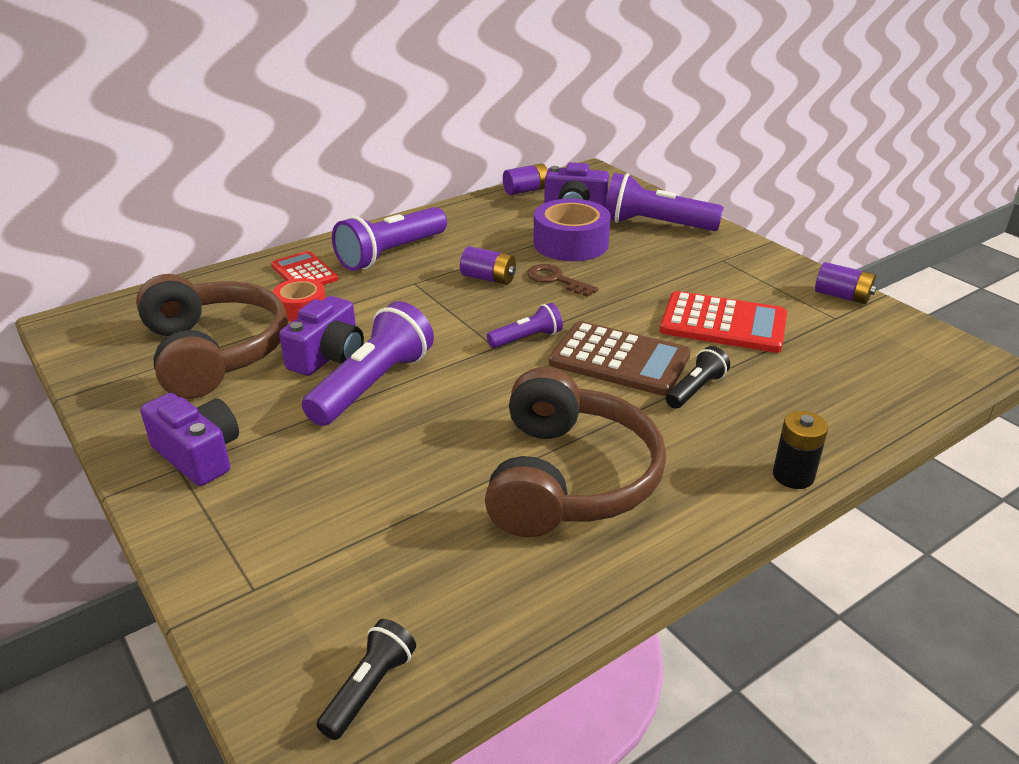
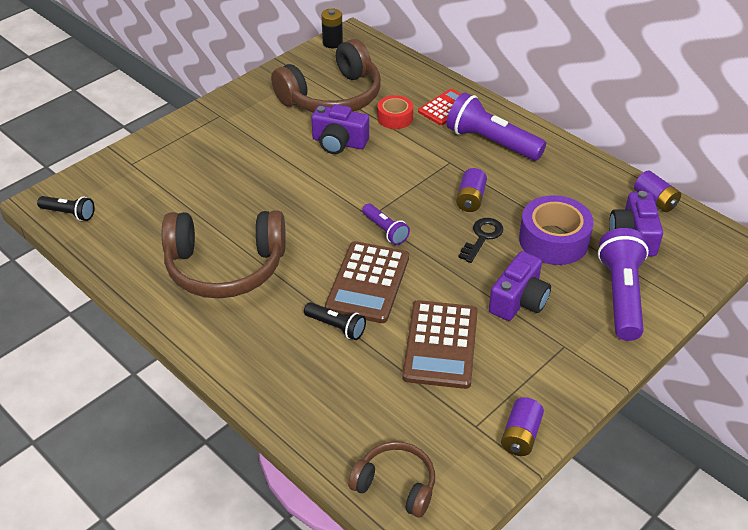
camera: 80 degrees right, 10 degrees up
(198, 455) = (231, 119): purple camera -> purple camera (519, 300)
(373, 385) = (310, 168): purple flashlight -> none
(556, 280) = (482, 237): brown key -> black key
(723, 323) = (441, 344): red calculator -> brown calculator
(793, 476) = (239, 379): black battery -> black battery (332, 43)
(927, 372) = (396, 485): none -> brown headphones

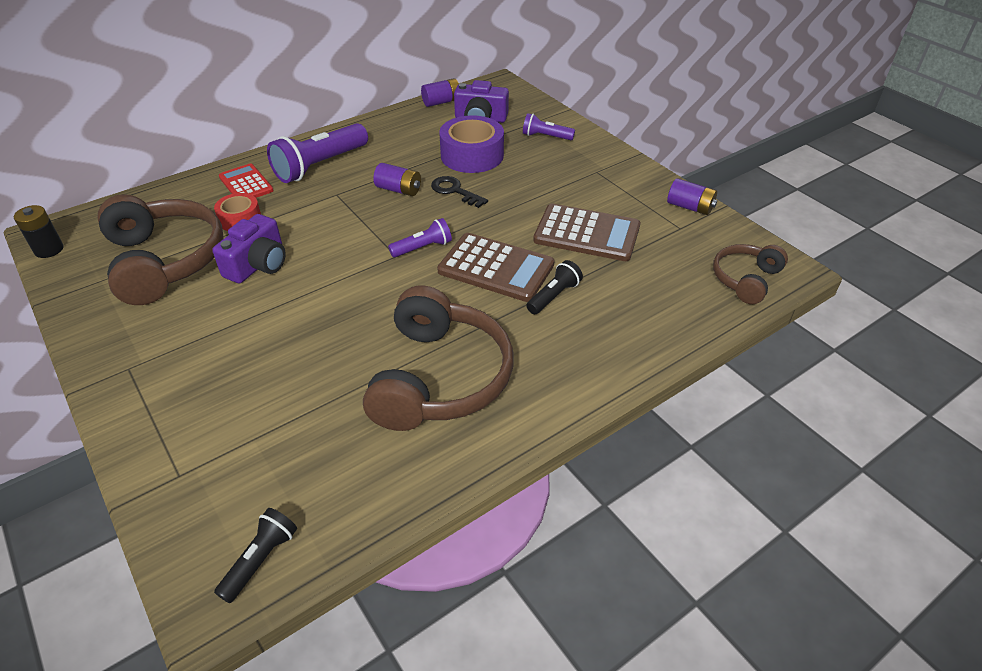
camera: 80 degrees left, 0 degrees up
(519, 300) = (541, 184): purple camera -> none
(621, 295) = (545, 136): purple flashlight -> purple flashlight, size x0.53

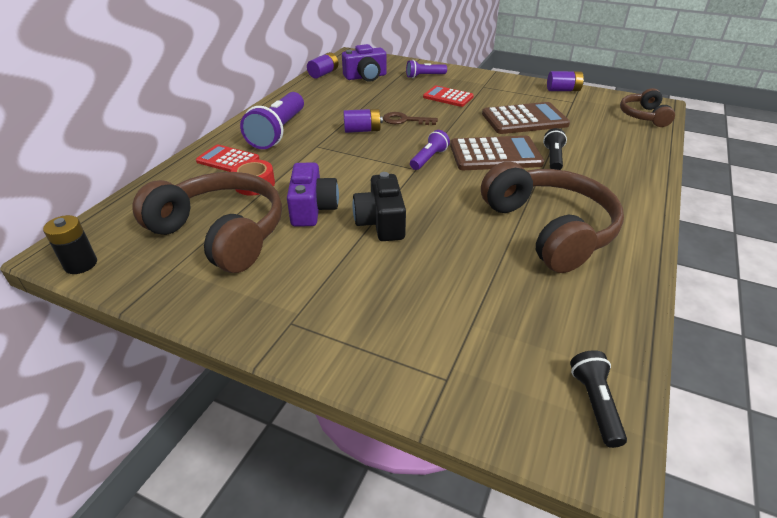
camera: 30 degrees left, 5 degrees down
(297, 303) = (381, 222): none -> black camera
(455, 191) = (405, 120): black key -> brown key
(472, 155) = (388, 98): purple tape -> none
(537, 174) = (448, 97): none -> red calculator

